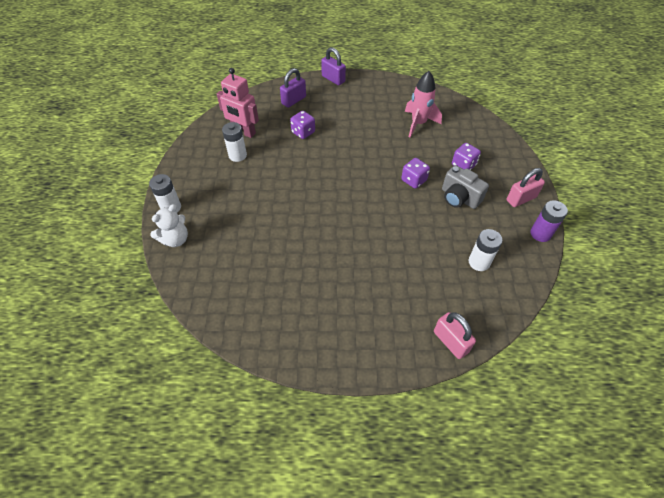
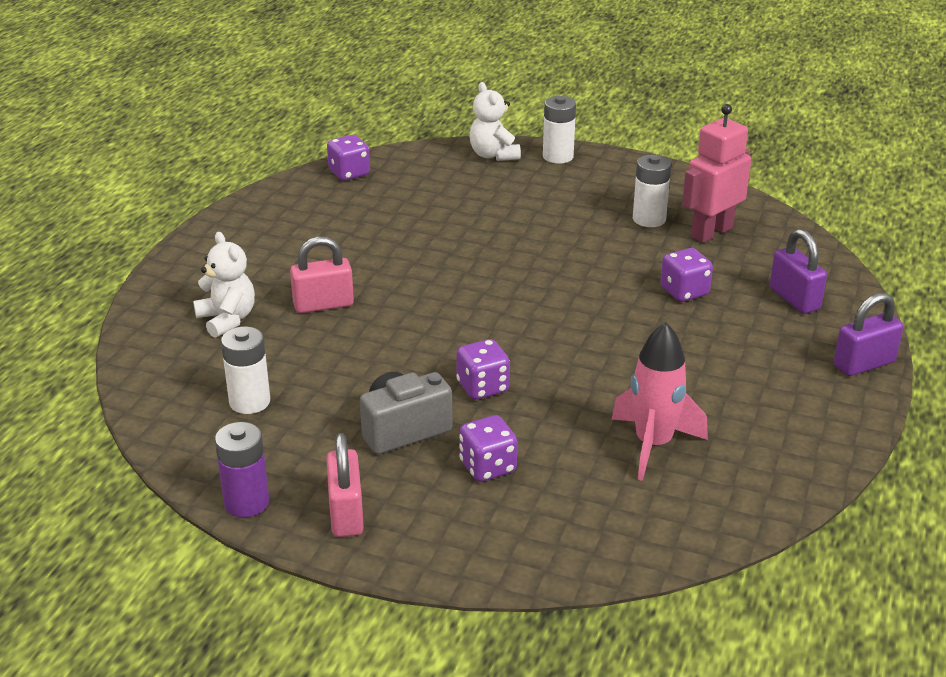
camera: 110 degrees right, 20 degrees down
(221, 312) = (349, 173): none -> purple dice
(420, 305) = (227, 319): none -> white teddy bear
(450, 342) = (150, 329): pink padlock -> pink padlock (323, 304)

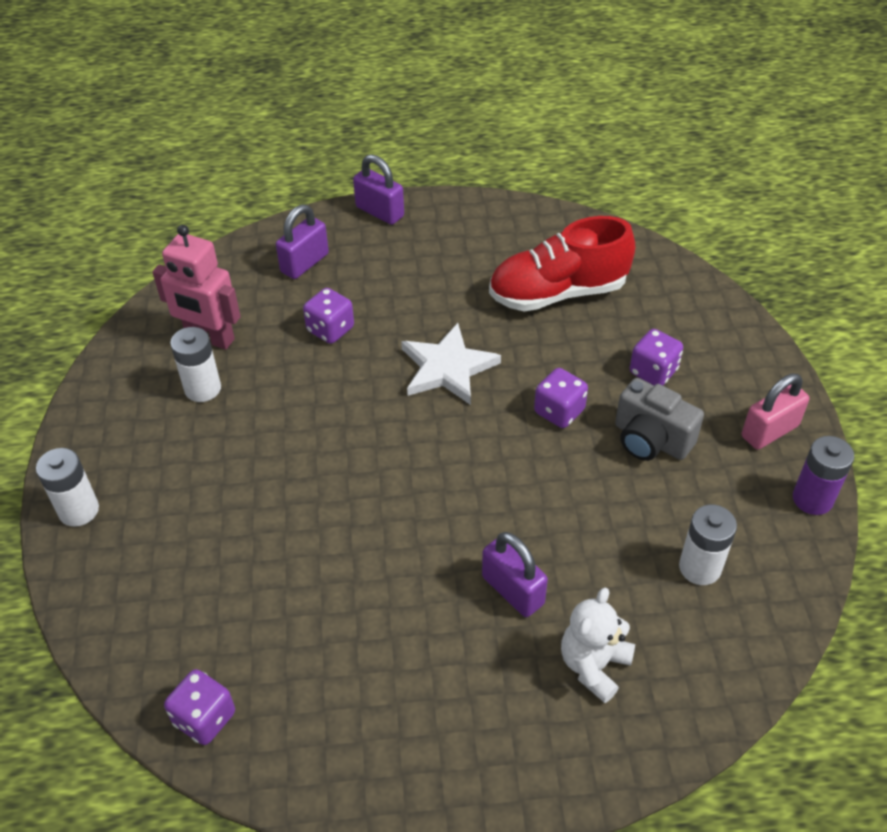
camera: 115 degrees left, 15 degrees up
(323, 304) = (512, 590): pink padlock -> purple padlock
(493, 155) = (95, 576): white teddy bear -> none
(587, 341) = (447, 368): none -> white star
(653, 445) = (558, 293): pink rocket -> red shoe

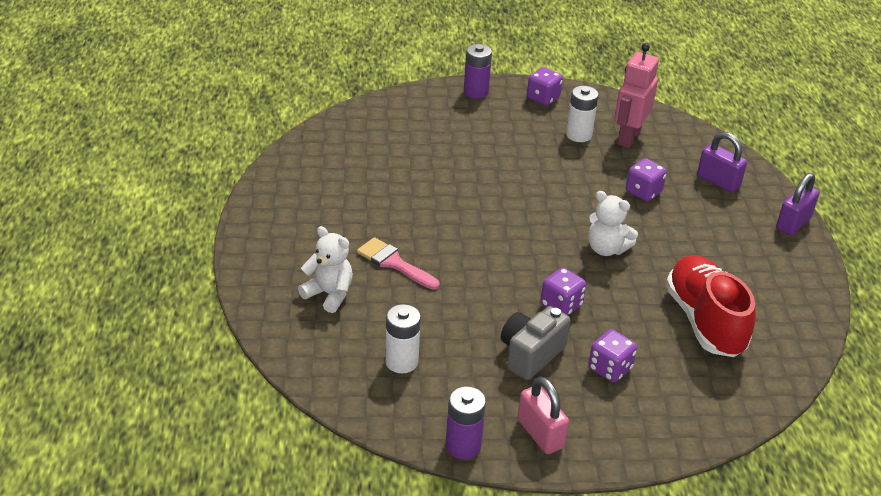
camera: 90 degrees right, 10 degrees down
(79, 510) = (476, 92): white battery -> purple battery
(204, 718) = (326, 138): purple dice -> purple dice (543, 98)
(447, 368) = (606, 249): white star -> white teddy bear
(512, 590) = (394, 263): purple padlock -> pink brush

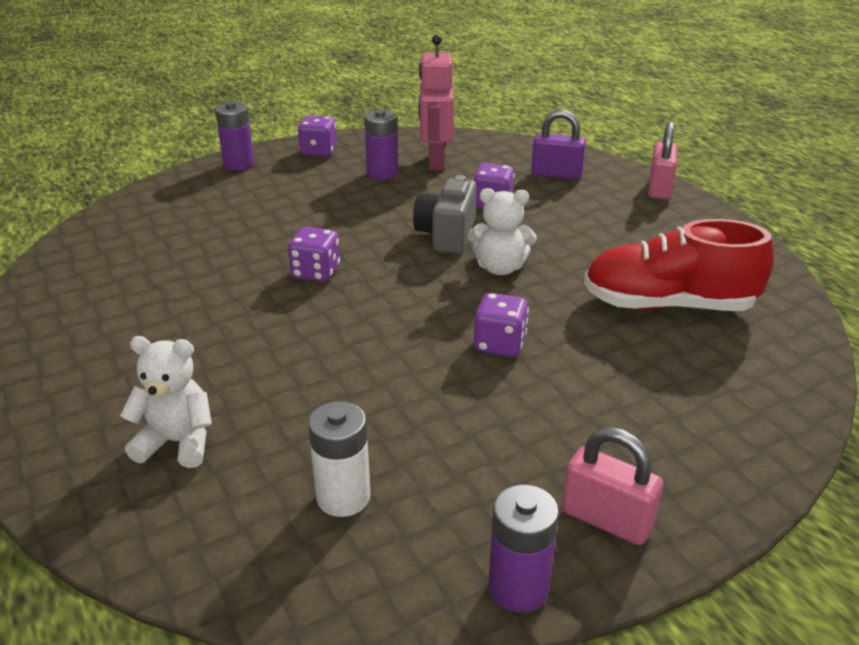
camera: 25 degrees left, 5 degrees down
(394, 263) = (251, 369): pink brush -> none
(530, 354) = (510, 417): grey camera -> grey camera (446, 235)
(578, 135) = (382, 173): white battery -> purple battery
(610, 369) = (617, 396): purple dice -> purple dice (316, 273)
(704, 321) = (668, 305): red shoe -> red shoe turned 45 degrees counterclockwise
(793, 223) = (659, 188): purple padlock -> pink padlock

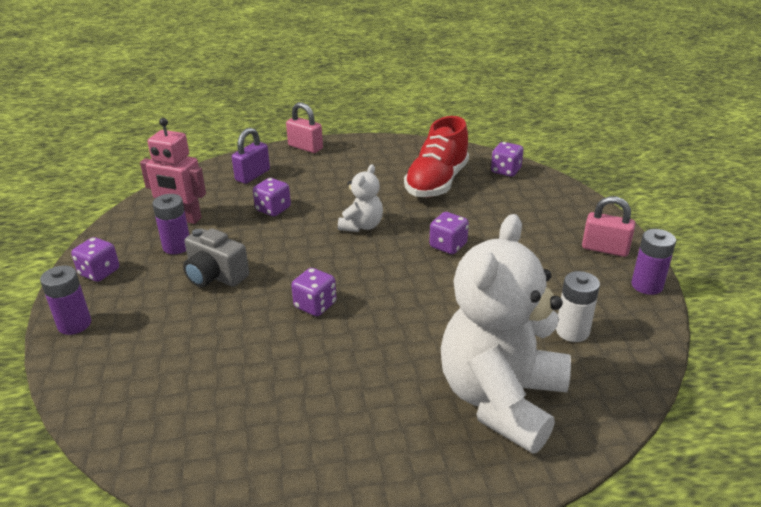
camera: 70 degrees left, 0 degrees up
(177, 442) = (501, 399): white teddy bear -> white teddy bear, size x2.16
(446, 235) = (303, 237): grey camera -> grey camera (215, 276)
(606, 519) = (605, 249): pink padlock -> pink padlock turned 60 degrees clockwise
(776, 367) = (505, 171): none -> purple dice

